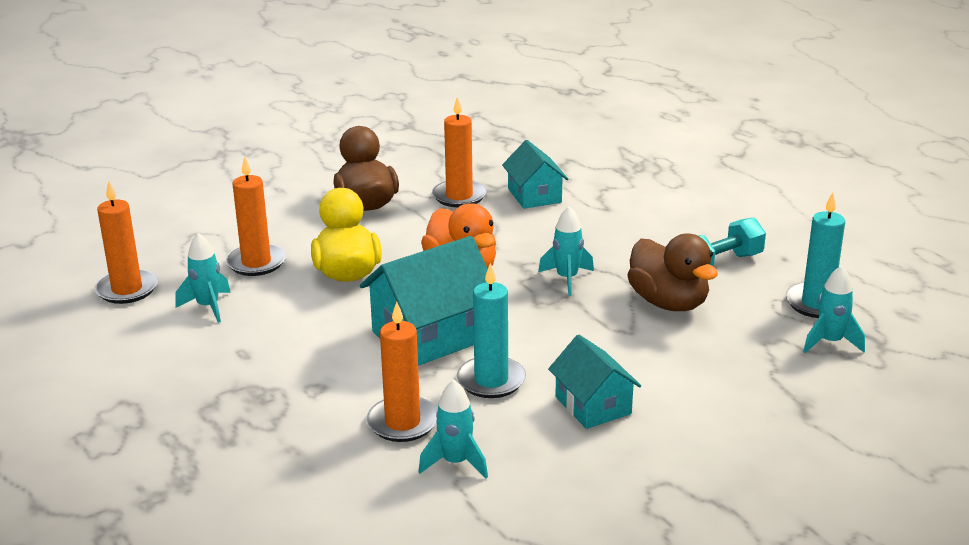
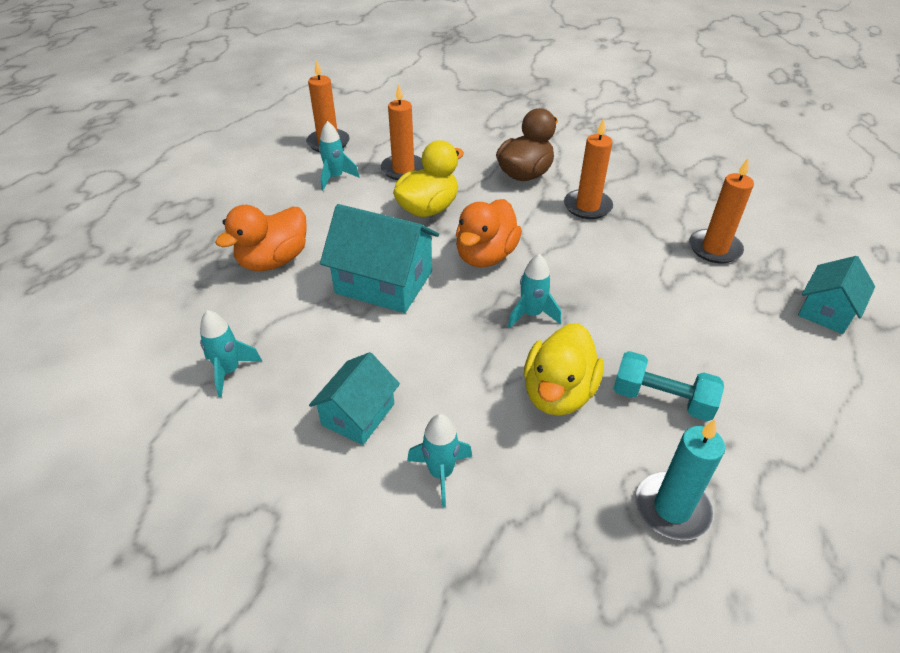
camera: 55 degrees right, 15 degrees up
(308, 389) = (273, 261): none -> orange duck
(402, 422) = (263, 321): orange candle -> orange candle (714, 249)
(491, 380) = (349, 340): turquoise candle -> none
(534, 195) = (636, 240): turquoise house -> turquoise house (826, 311)
(668, 303) = (558, 393): brown duck -> yellow duck
(830, 342) = (608, 551): turquoise rocket -> turquoise rocket (441, 473)

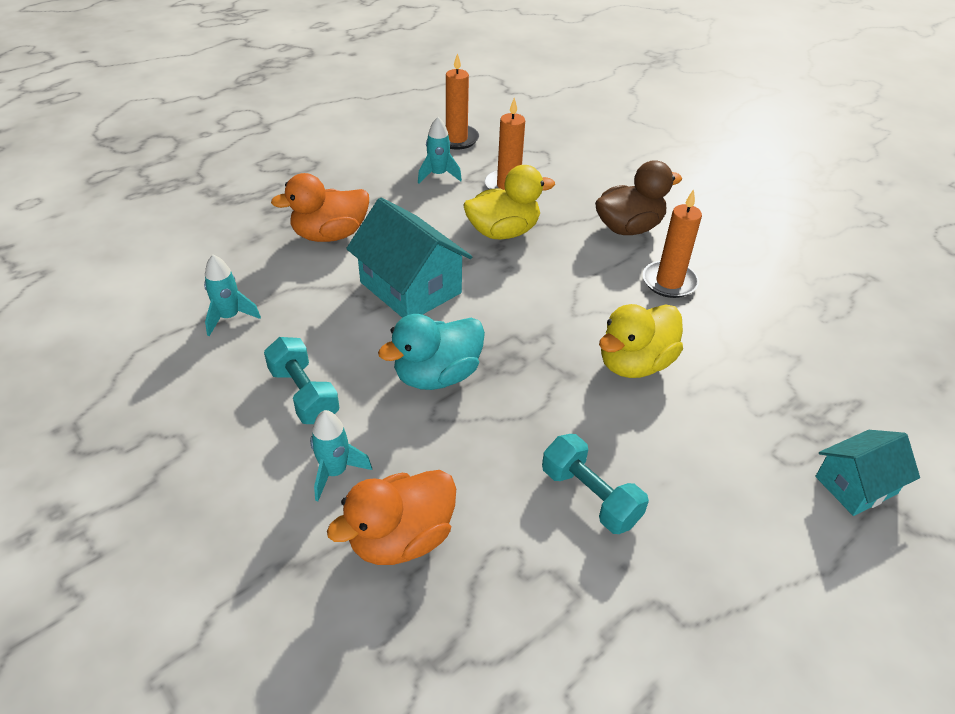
camera: 25 degrees right, 0 degrees up
(358, 414) = (304, 394): turquoise house -> turquoise dumbbell
(465, 349) = (437, 375): none -> turquoise duck
(485, 256) = (524, 296): orange duck -> orange duck (401, 538)
(531, 314) = (525, 367): turquoise rocket -> none
(558, 393) = (492, 449): yellow duck -> yellow duck (635, 363)
(672, 508) = (517, 596): turquoise candle -> none
(714, 249) = (777, 373): orange candle -> none

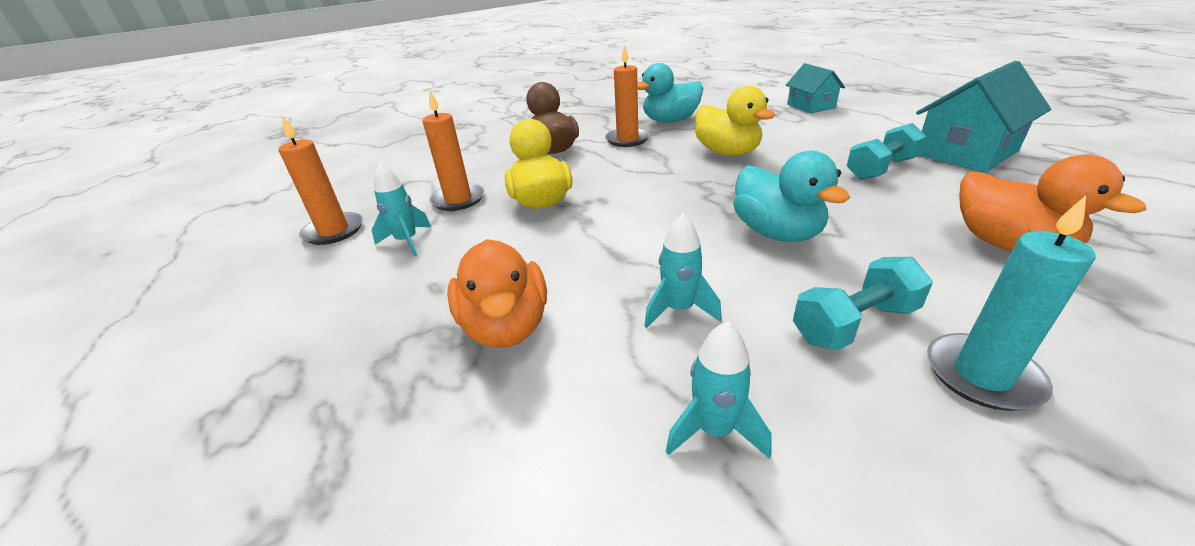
camera: 80 degrees left, 10 degrees down
(242, 443) = (982, 375): none -> turquoise candle
(335, 472) = (962, 289): turquoise rocket -> turquoise rocket (679, 310)
(410, 287) = (633, 253): turquoise house -> turquoise house (965, 153)
(747, 320) = (670, 121): none -> turquoise duck

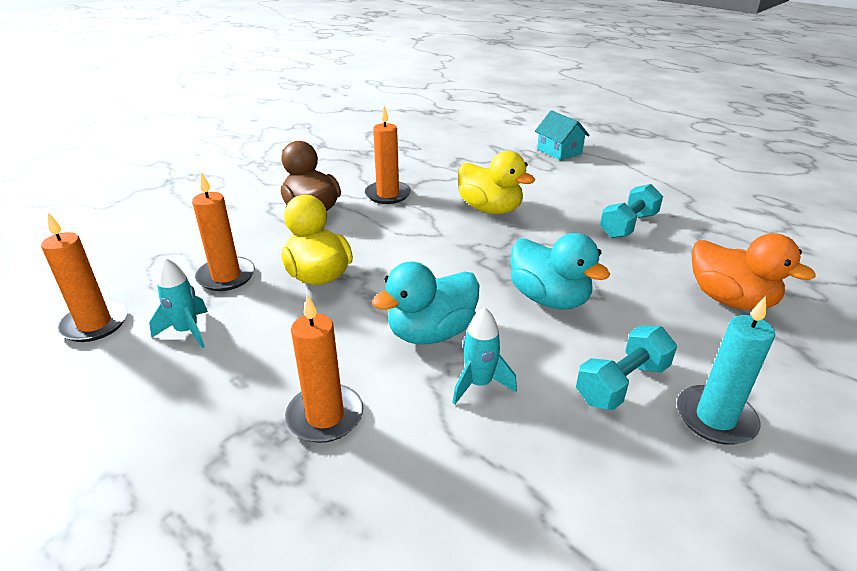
camera: 15 degrees left, 0 degrees up
(506, 326) = (325, 416): orange duck -> orange candle
(670, 121) = (427, 170): turquoise duck -> turquoise duck (431, 333)
(714, 430) = (529, 489): turquoise rocket -> none
(965, 153) = (695, 206): turquoise house -> none

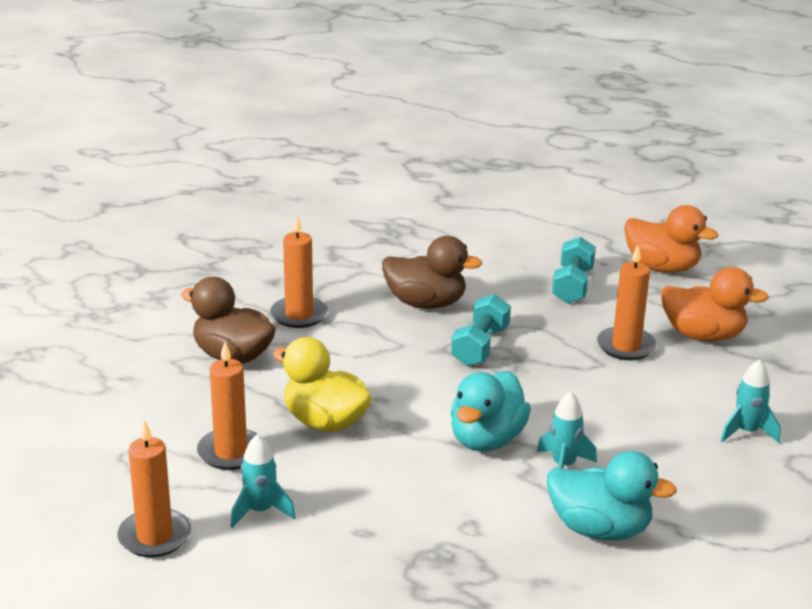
camera: 30 degrees left, 5 degrees down
(325, 416) = (467, 530): orange candle -> orange candle (626, 346)
(490, 209) = (426, 303): yellow duck -> brown duck
(549, 299) = (559, 379): turquoise duck -> turquoise duck (599, 529)
(559, 151) = (435, 211): turquoise house -> none
(622, 383) = (668, 429): turquoise dumbbell -> turquoise dumbbell (480, 346)
(715, 418) = (747, 432): turquoise candle -> turquoise rocket
(727, 231) = (662, 267): none -> orange duck

